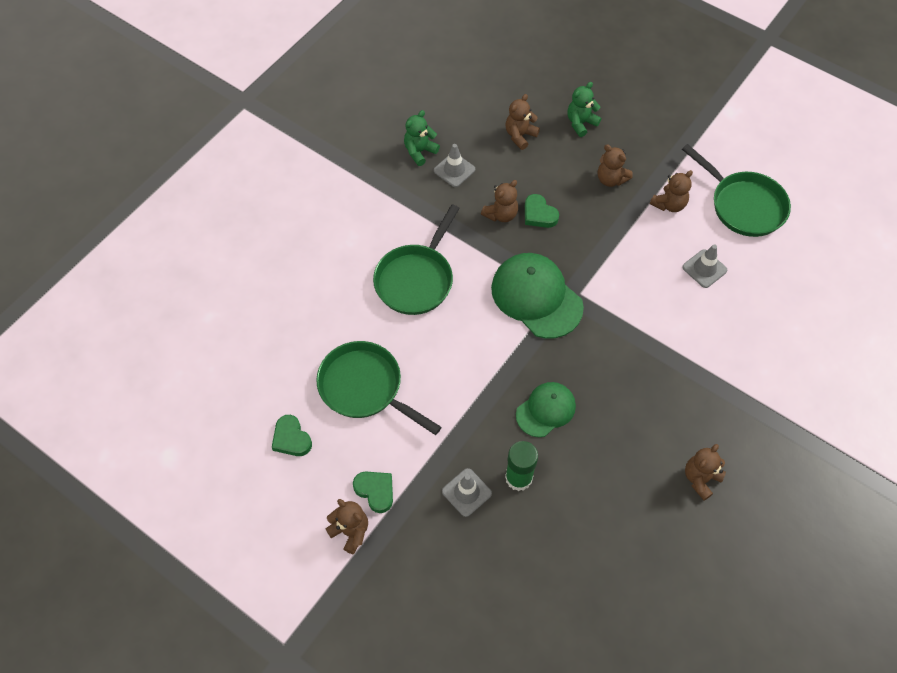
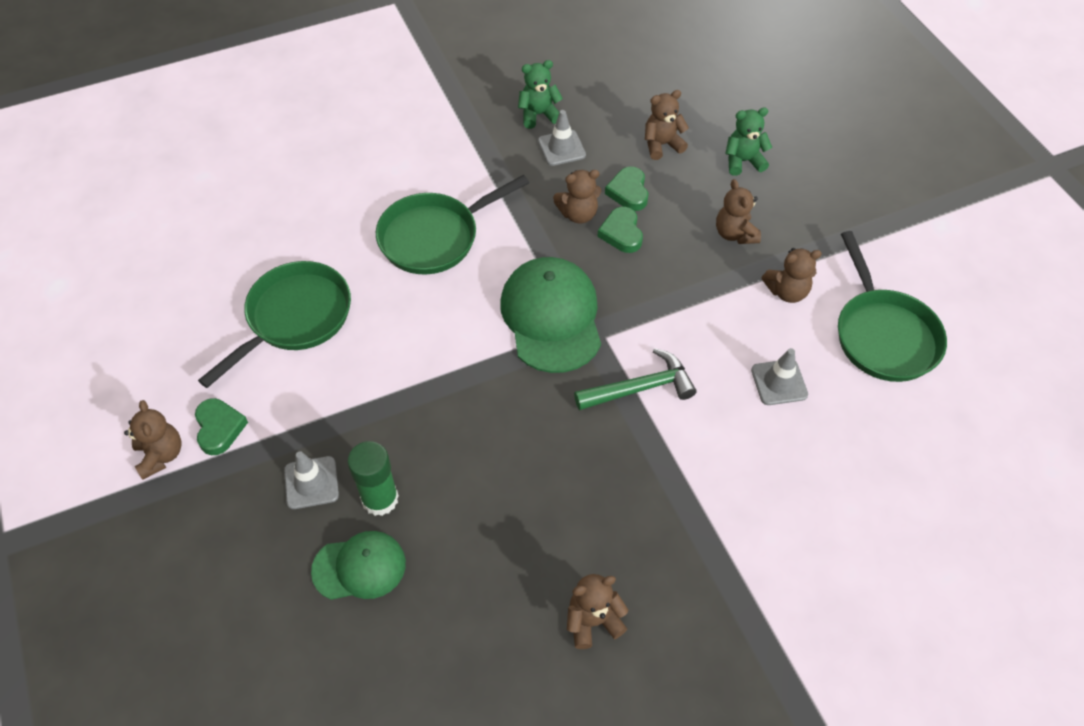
camera: 30 degrees right, 5 degrees down
(291, 438) = (182, 330): green heart -> green heart (628, 192)
(365, 387) = (295, 318): green pan -> green pan turned 60 degrees clockwise
(546, 410) = (468, 442): green cap -> green cap (359, 567)
(625, 316) = (640, 388): none -> green hammer

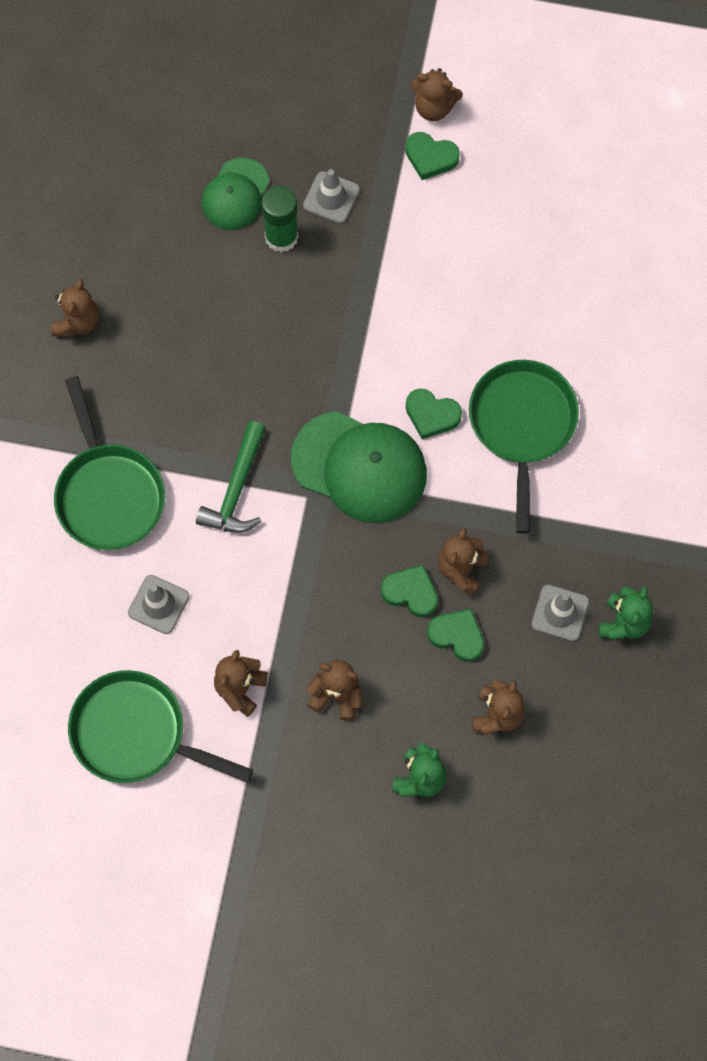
camera: 125 degrees right, 15 degrees up
(295, 318) = (507, 263): green pan -> green pan (108, 494)
(470, 295) = (431, 415): none -> green heart

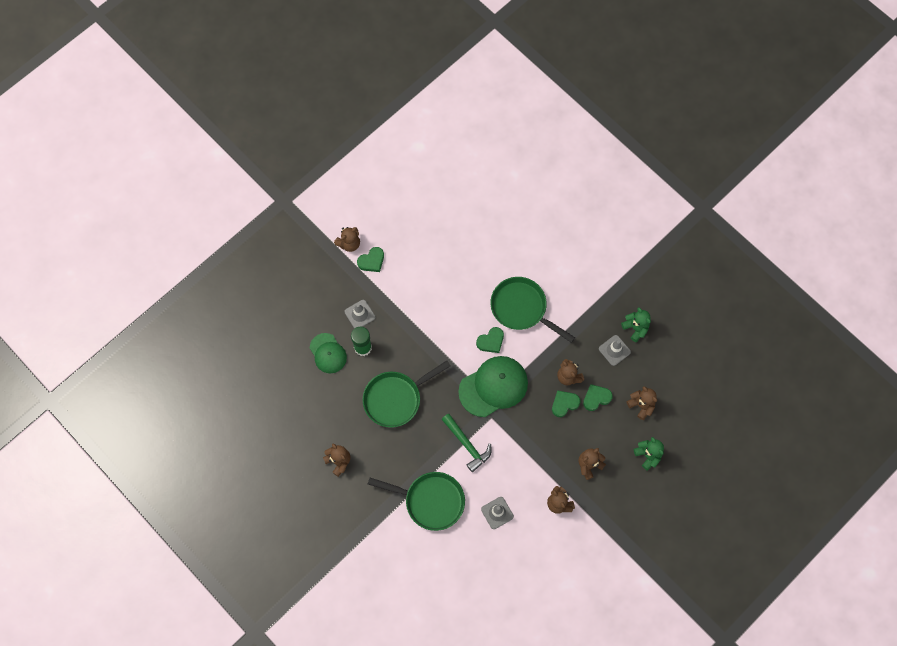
camera: 55 degrees left, 0 degrees up
(136, 734) = (549, 561): green pan -> green pan (395, 399)

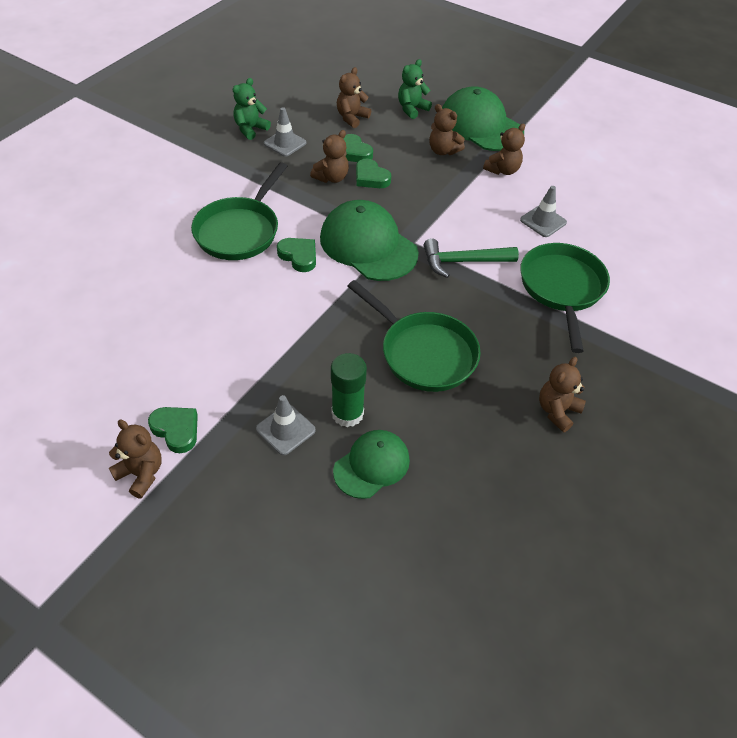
camera: 105 degrees left, 20 degrees down
(467, 444) = (463, 262): green hammer -> green hammer turned 135 degrees counterclockwise
(618, 504) = (480, 125): none -> green cap

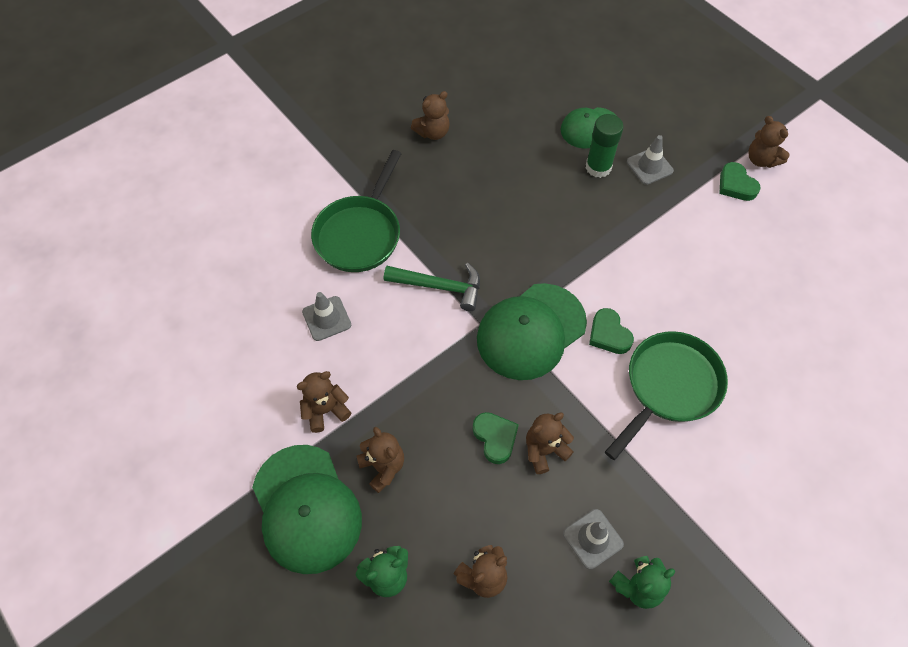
camera: 160 degrees left, 10 degrees up
(354, 152) = (502, 494): green heart -> none
(368, 245) = (531, 331): green cap -> green cap turned 75 degrees clockwise
(424, 353) = (518, 201): green pan -> none

